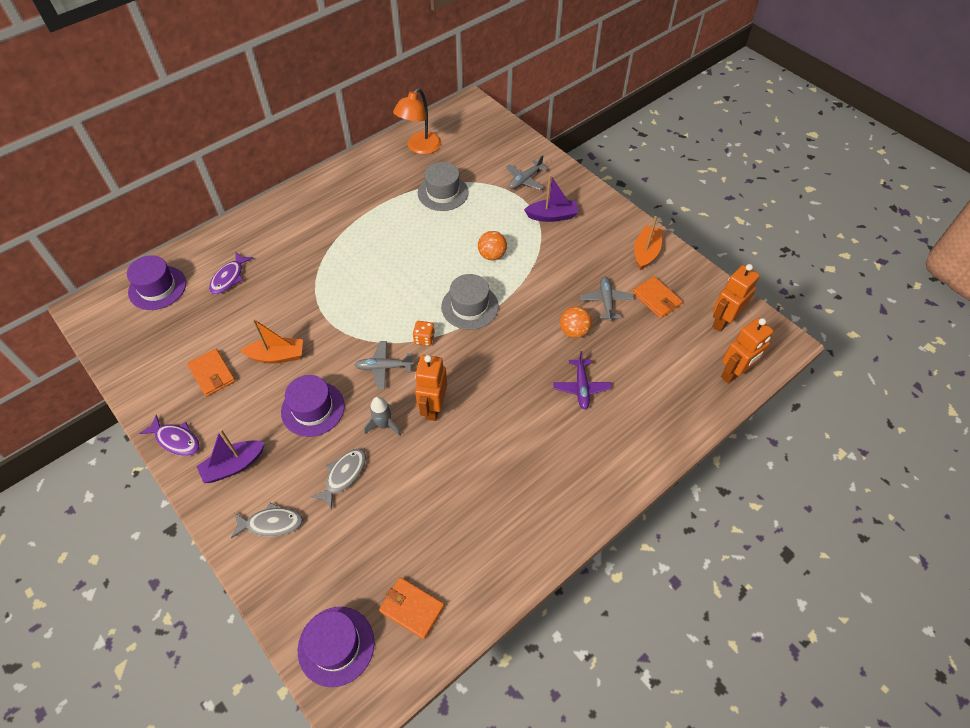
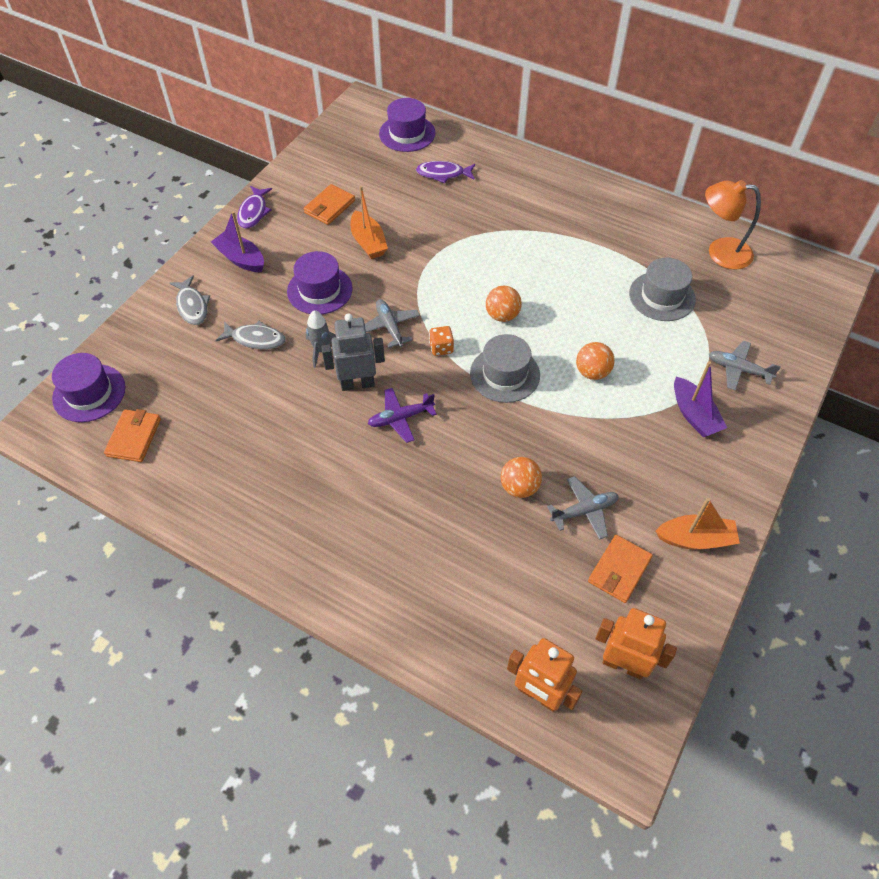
camera: 70 degrees right, 0 degrees up
(411, 289) = (502, 315): none -> orange ball
(433, 407) = (357, 384): orange robot -> grey robot
(581, 387) = (440, 516): purple plane -> purple plane (400, 418)

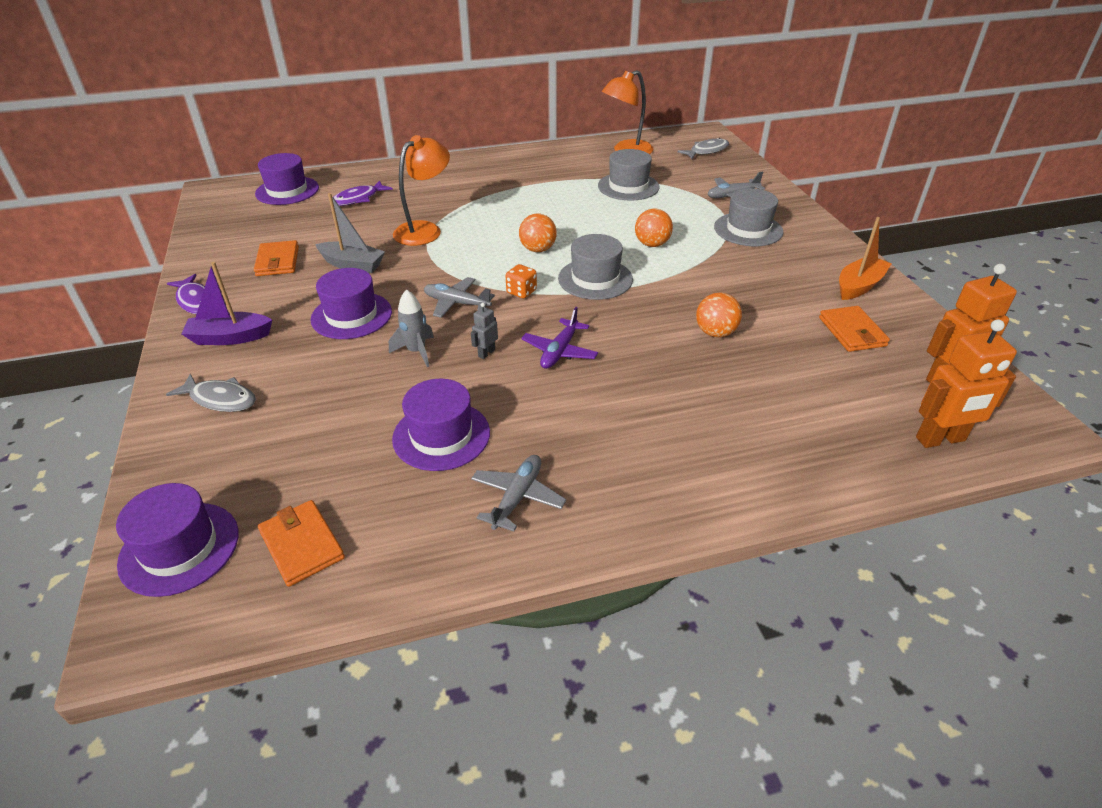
camera: 45 degrees left, 15 degrees down
(255, 339) = (335, 382): grey fish -> grey fish (706, 151)
(264, 425) = (441, 435): none -> purple hat
(357, 384) = (486, 353): grey robot -> grey robot, size x0.48
(368, 242) = (352, 265): orange boat -> grey boat
(450, 239) = (425, 230): none -> orange lamp
(584, 511) = (777, 317): grey plane -> grey plane (517, 497)
(694, 415) = (748, 229): purple boat -> grey hat

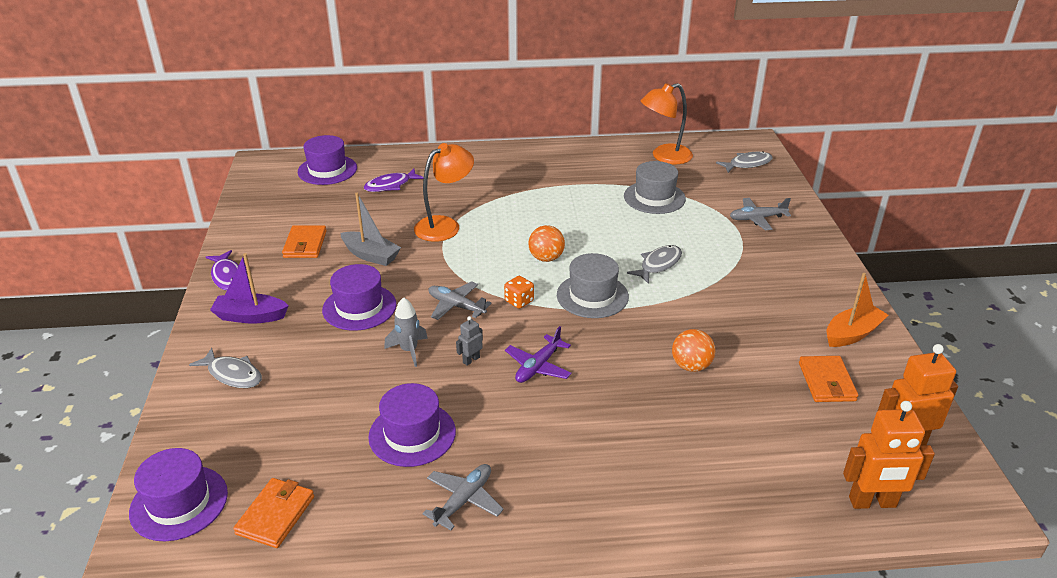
camera: 10 degrees right, 5 degrees down
(302, 545) = (276, 515): orange wallet -> orange wallet turned 45 degrees clockwise
(652, 244) = (658, 265): orange ball -> grey fish
(748, 229) = (760, 258): grey hat -> none

